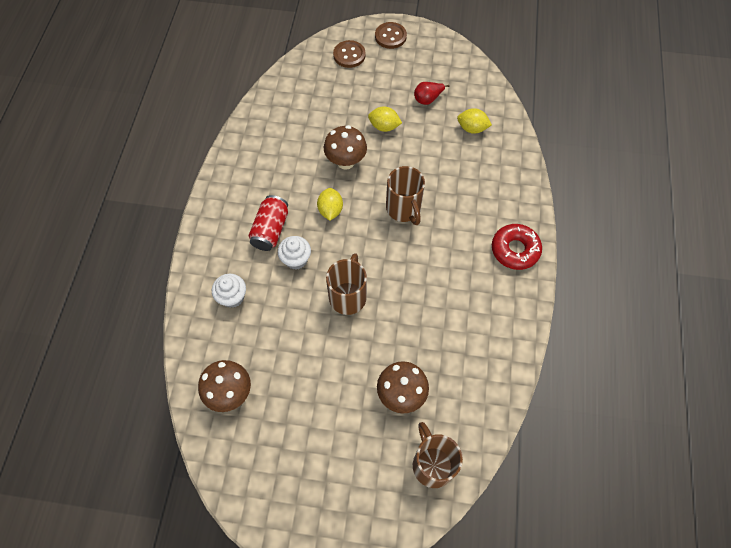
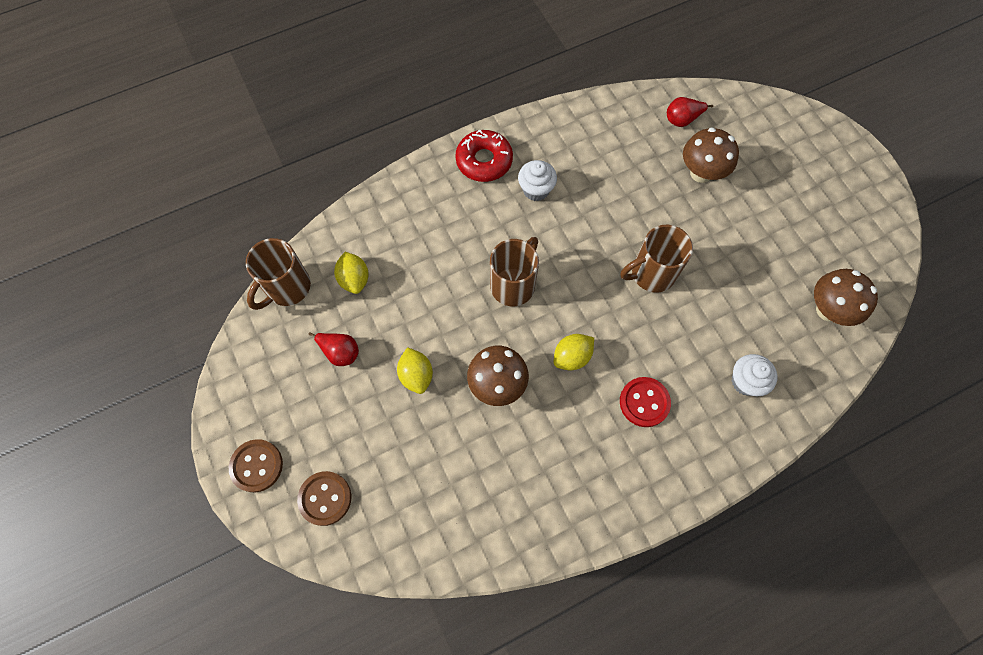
camera: 125 degrees left, 5 degrees up
(270, 230) = (644, 402): red can -> red button
(296, 259) = (655, 350): white cupcake -> white cupcake (536, 190)
(432, 464) = (733, 119): brown mug -> brown mug (287, 288)
(460, 420) = (682, 119): none -> red pear

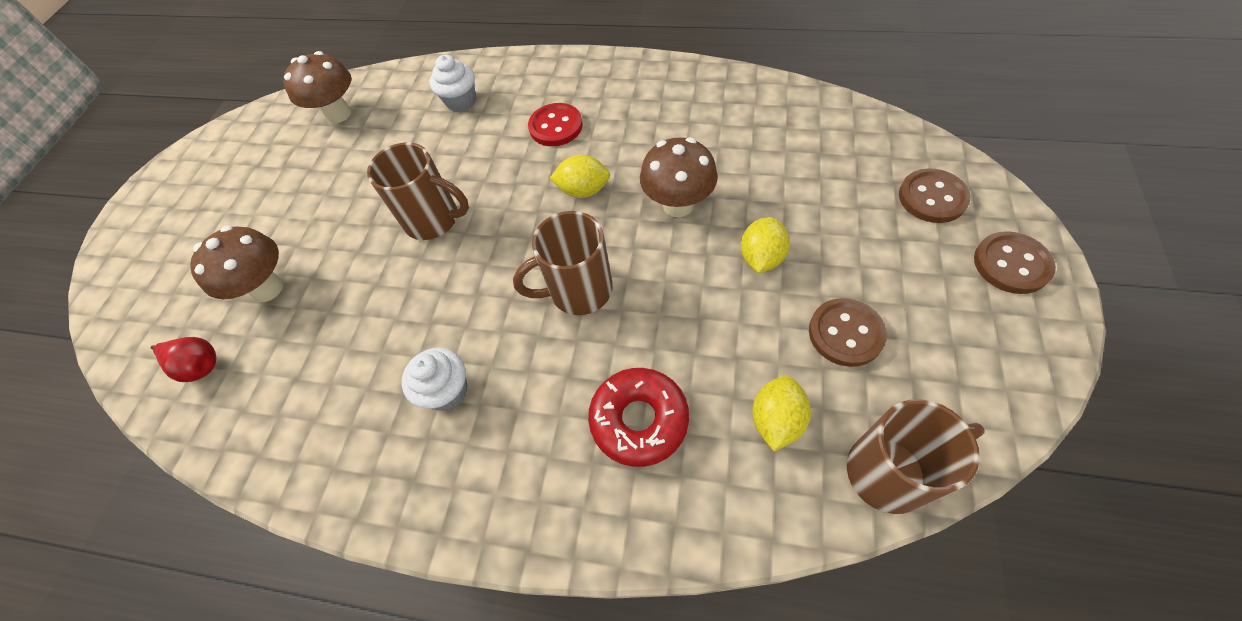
camera: 135 degrees left, 10 degrees down
(340, 352) = (845, 333): red pear -> brown button
(484, 161) = (468, 486): red donut -> red donut (639, 420)

